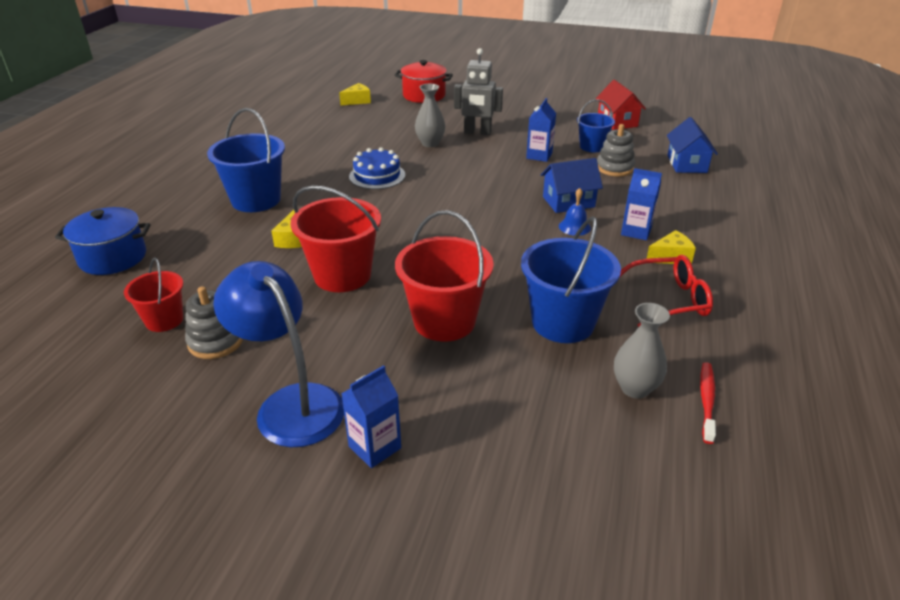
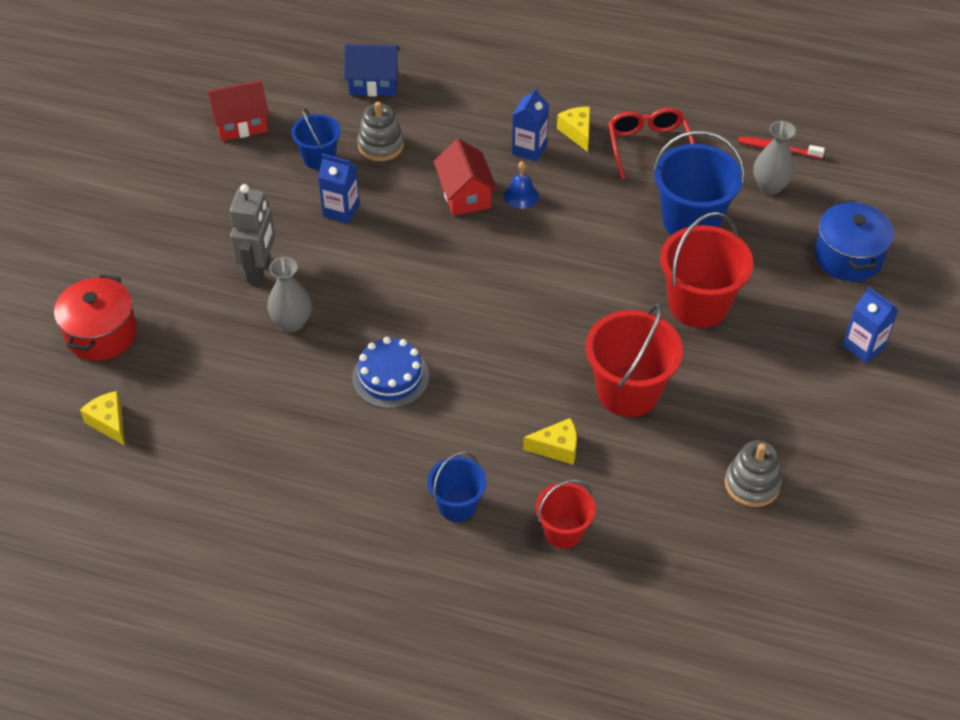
camera: 90 degrees left, 15 degrees up
(113, 258) = (607, 633): blue pot -> blue pot (848, 257)
(164, 320) = (724, 539): red bucket -> red bucket (563, 531)
(256, 200) = (457, 505): blue bucket -> blue bucket, size x0.59
(291, 403) = (826, 408): blue lamp -> none
(568, 202) = (465, 195): blue house -> red house

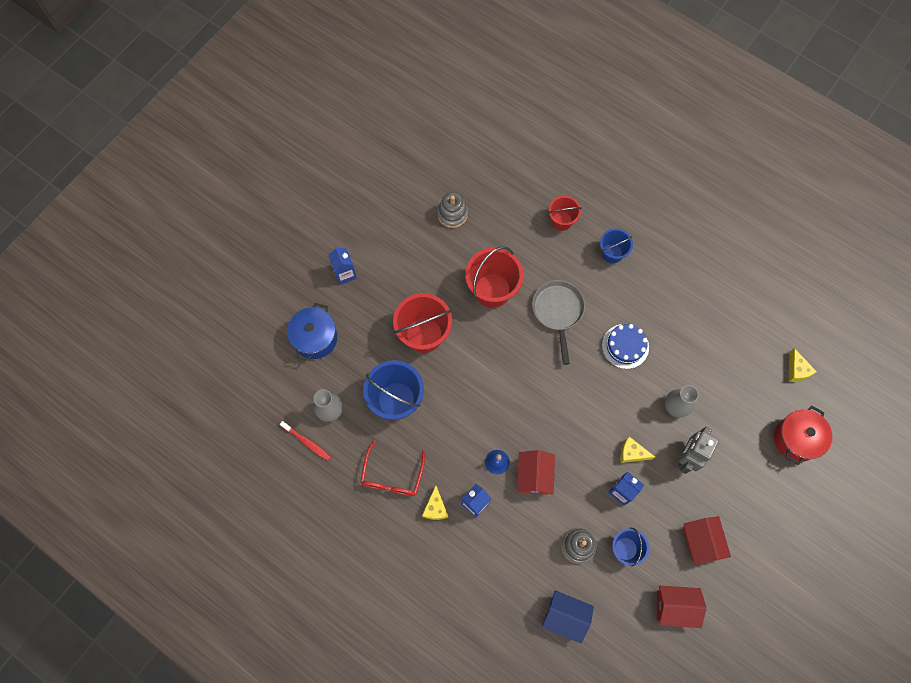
camera: 160 degrees left, 20 degrees up
(220, 190) = (701, 541): none -> red house
(512, 393) = (558, 311): none -> grey pan
(557, 448) = (546, 269): yellow cheese -> yellow cheese (632, 453)

